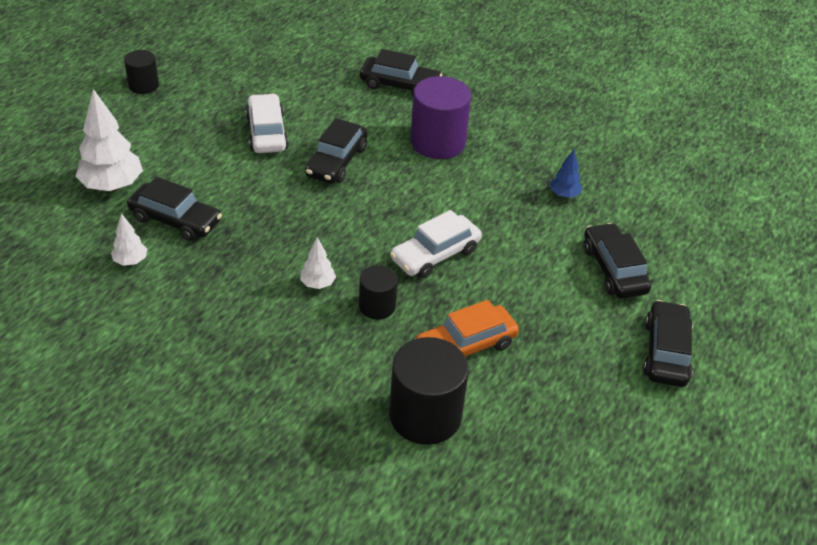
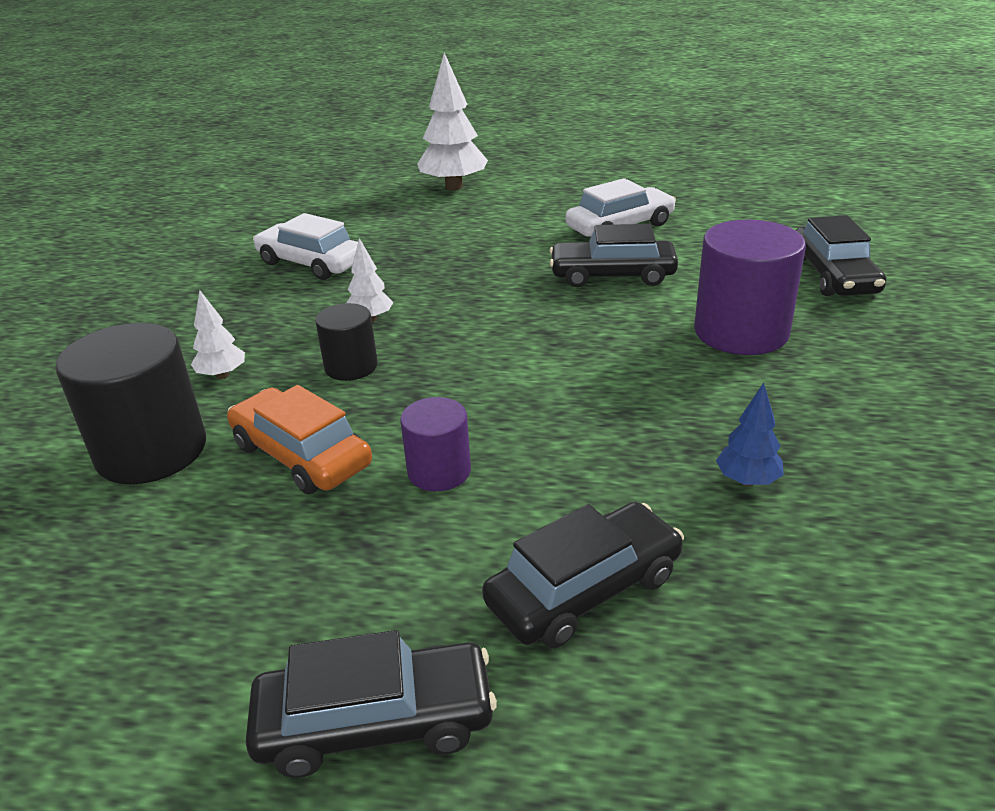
camera: 75 degrees right, 10 degrees down
(131, 261) = (349, 221): white tree -> white tree (222, 375)
(143, 85) = (624, 158): black cylinder -> none
(175, 220) = (425, 223): black car -> none
(435, 255) = (483, 386): white car -> white car (311, 263)
(508, 293) = (439, 471): none -> purple cylinder

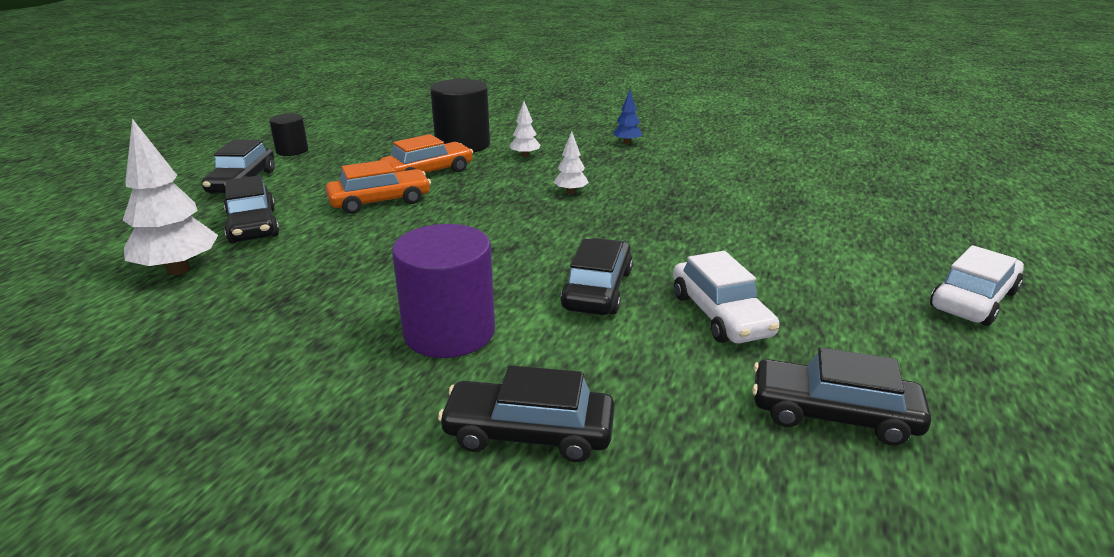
camera: 100 degrees right, 5 degrees down
(311, 263) = (673, 177): white car -> white car (973, 300)
(351, 366) = (510, 185): black cylinder -> black cylinder (292, 151)
(439, 471) = (380, 201): purple cylinder -> orange car
(454, 187) = (849, 238): white tree -> white tree (178, 270)
(716, 193) = (833, 414): none -> black car
(747, 481) = (271, 285): blue tree -> blue tree (627, 143)

